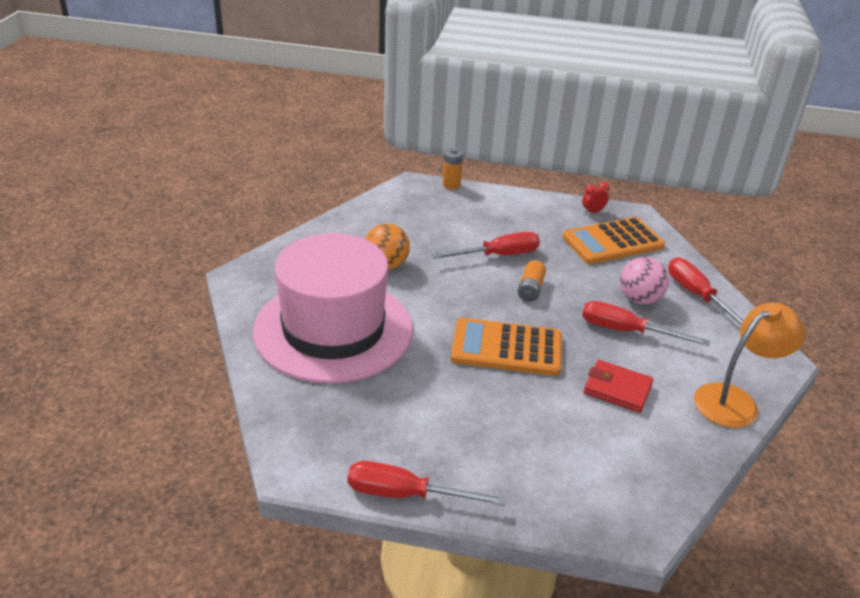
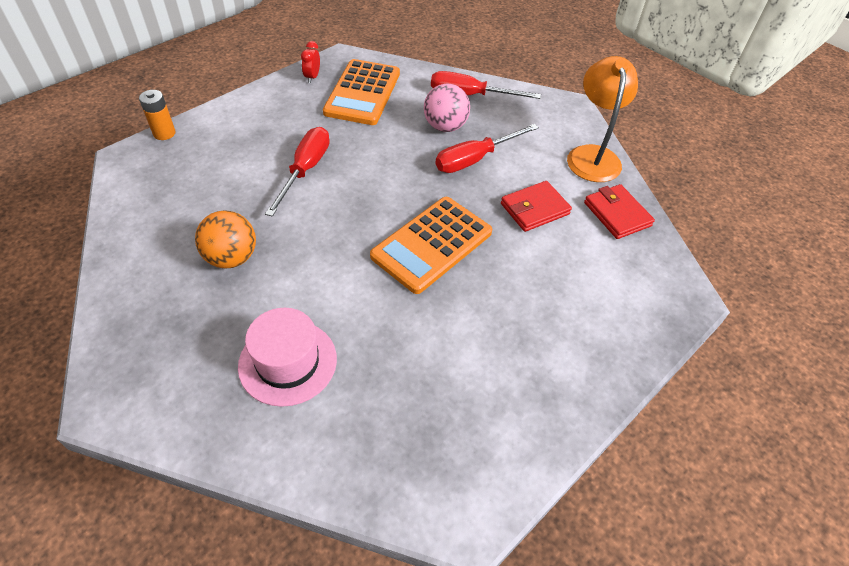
camera: 55 degrees left, 15 degrees up
(333, 329) = (288, 362): pink hat -> pink hat, size x0.49
(405, 494) = (559, 435): red screwdriver -> none
(530, 289) = (371, 180): orange battery -> none
(681, 445) = (617, 214): none -> red wallet

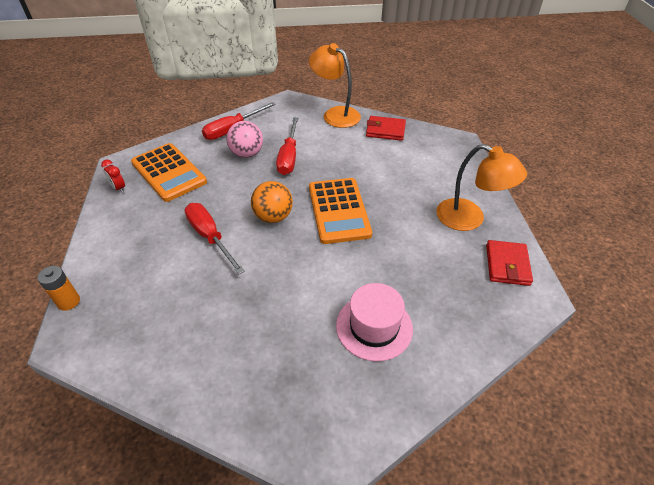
camera: 50 degrees left, 5 degrees down
(232, 257) = (253, 316): orange ball -> orange ball (273, 217)
(534, 209) = (352, 156): red wallet -> red wallet (507, 265)
(539, 378) = (469, 219): none -> orange lamp

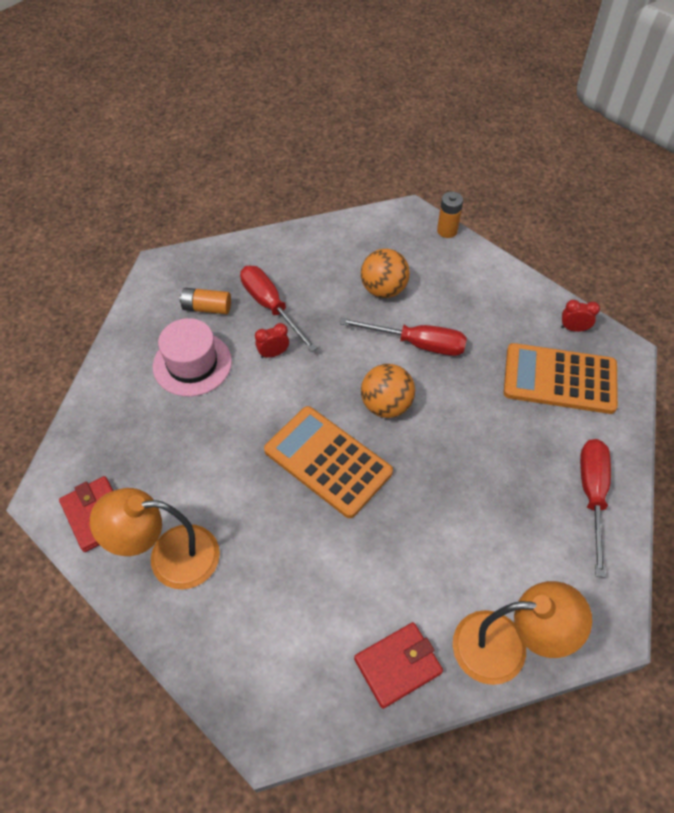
camera: 140 degrees right, 10 degrees up
(178, 287) = (383, 289): none -> orange ball
(247, 154) = (520, 468): pink ball -> none
(289, 157) = (467, 501): red screwdriver -> red screwdriver (271, 306)
(307, 293) = (273, 353): none -> red clock
(322, 372) = (207, 308): none -> orange battery

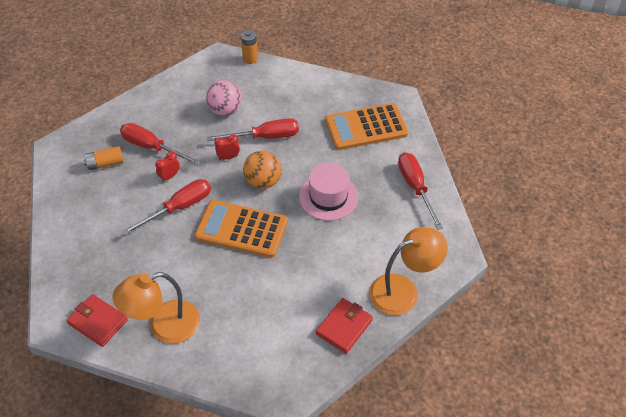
camera: 25 degrees left, 5 degrees down
(192, 364) = (114, 203): pink hat -> pink hat (328, 197)
(265, 400) = (179, 208): none -> red screwdriver
(383, 289) = (225, 110): orange ball -> pink ball
(573, 328) = (361, 94): red clock -> red clock (228, 157)

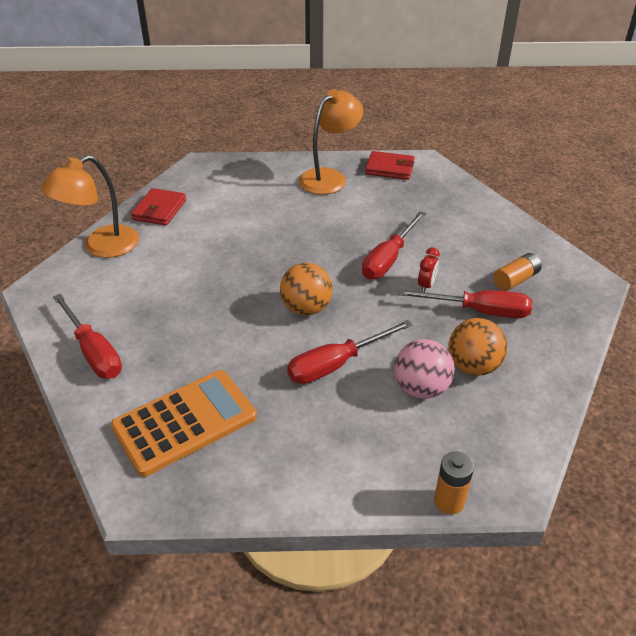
camera: 160 degrees right, 10 degrees down
(186, 114) = (473, 366): none -> orange ball
(228, 157) = (370, 325): red clock -> none
(241, 229) = (303, 257): orange calculator -> none
(328, 197) = (213, 312): pink hat -> none

